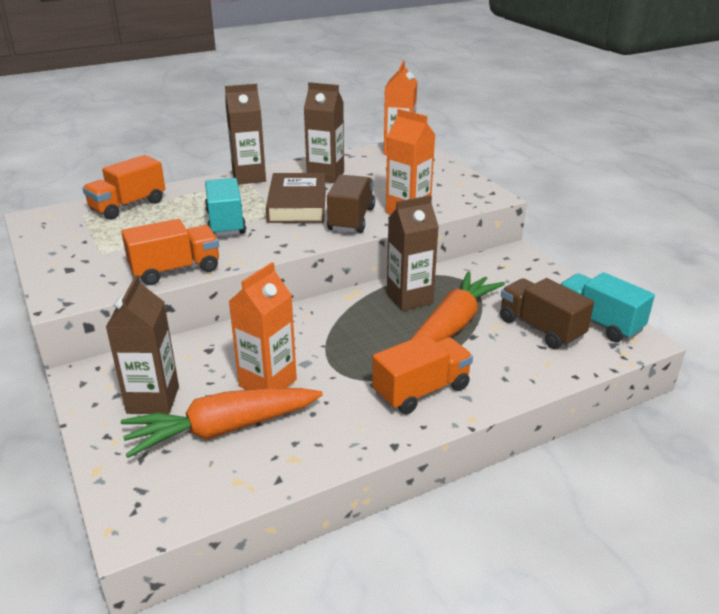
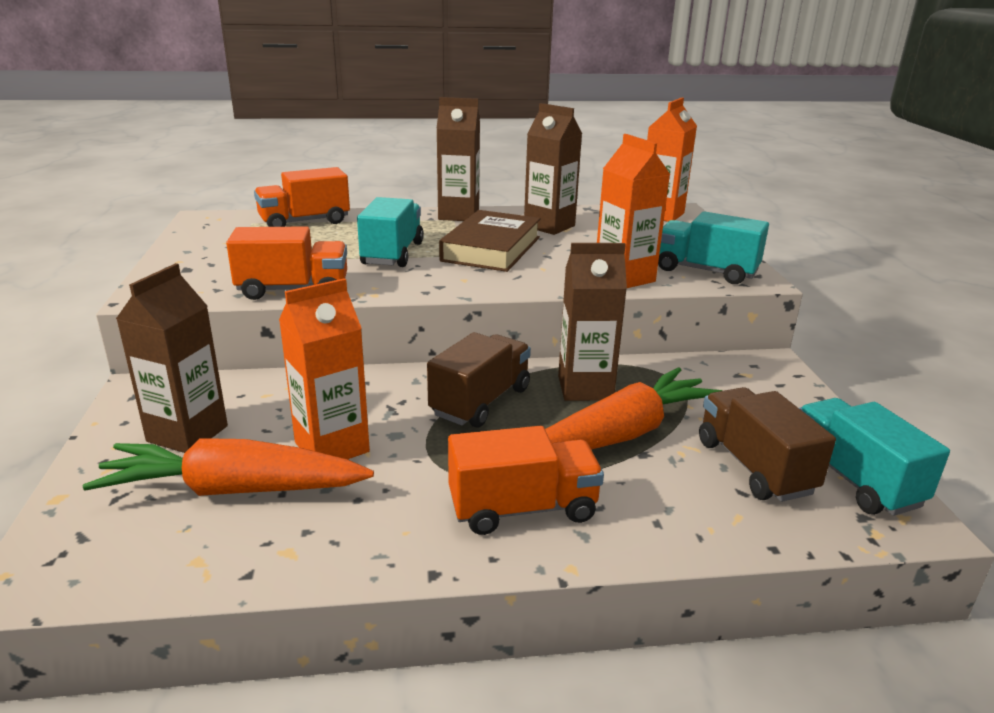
camera: 20 degrees right, 5 degrees down
(351, 219) = (544, 274): brown truck -> brown truck (480, 402)
(457, 195) = (705, 271): none -> turquoise truck

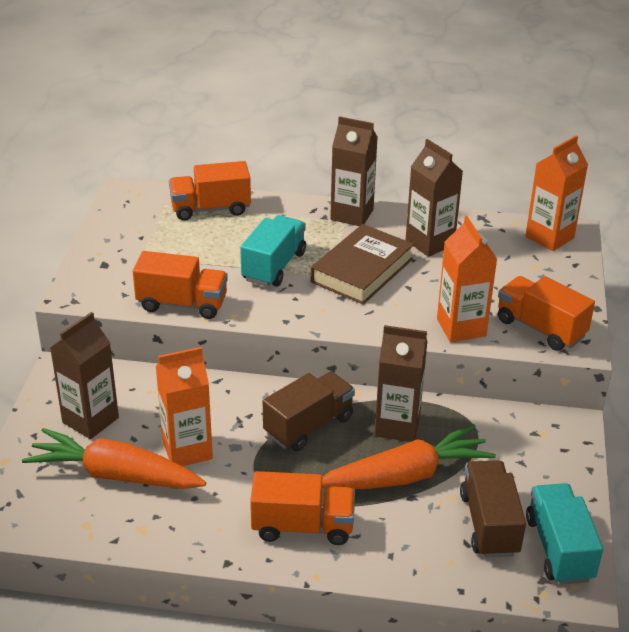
camera: 15 degrees right, 10 degrees up
(705, 271) = (540, 328): turquoise truck -> orange truck

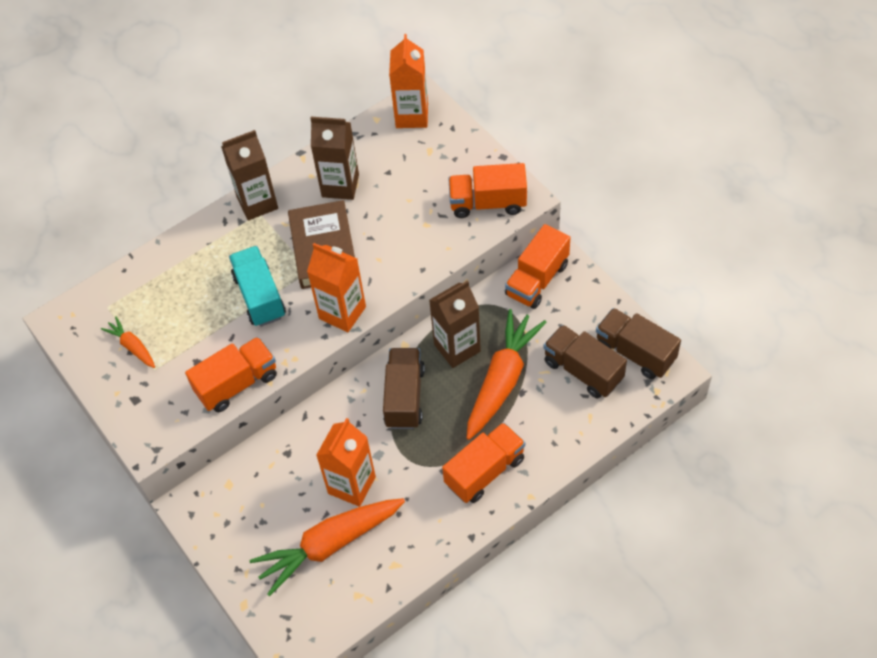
camera: 40 degrees left, 20 degrees up
(90, 420) = (260, 523): brown carton -> none
(147, 235) = (132, 346): none -> orange carrot
(210, 209) = (147, 282): orange truck -> orange truck (537, 280)
(461, 327) = (440, 244): orange carton -> orange carton (342, 313)
(559, 549) = (635, 352): turquoise truck -> brown truck

